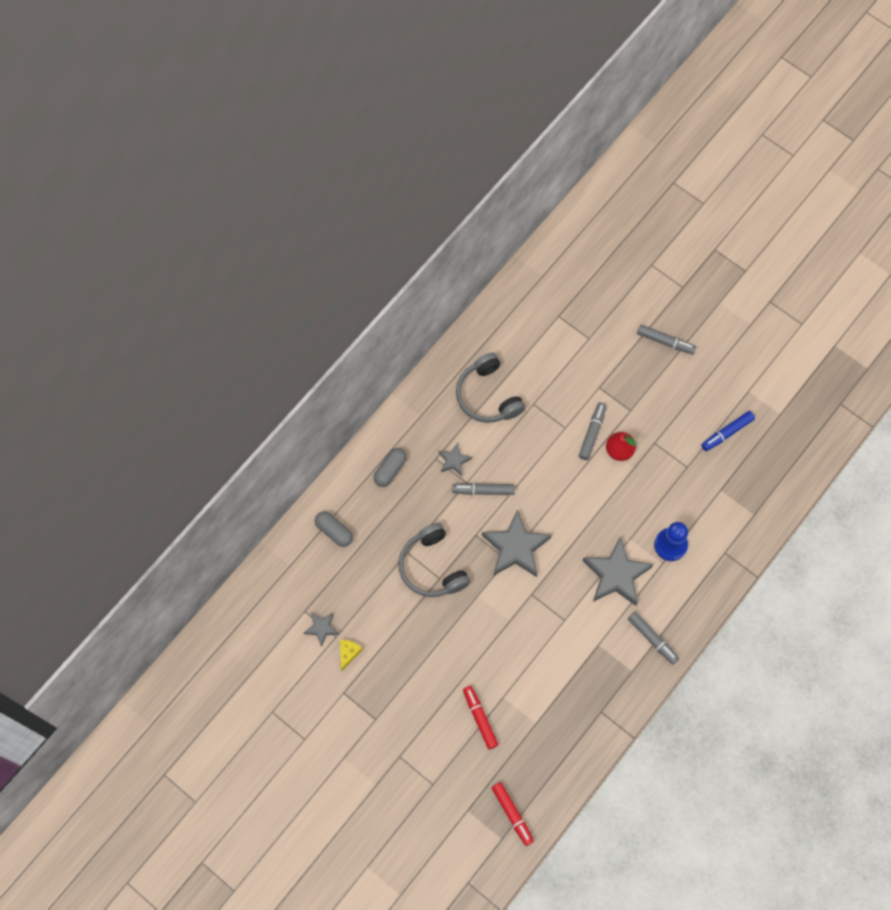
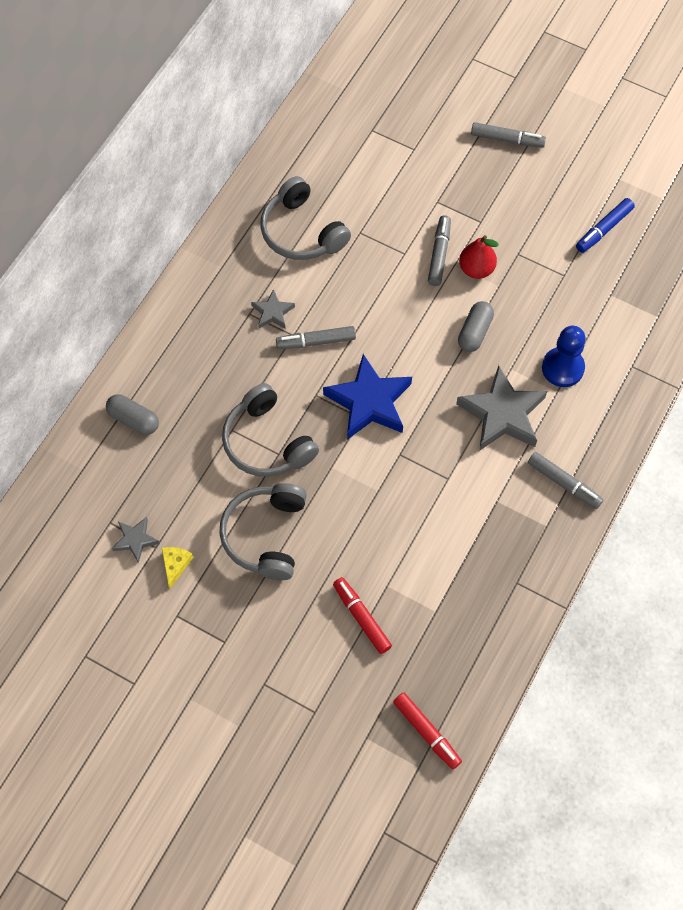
camera: 10 degrees left, 5 degrees down
(390, 470) = (194, 336): grey capsule -> grey capsule (474, 332)
(419, 641) = (266, 535): none -> grey headphones
(516, 547) = (369, 402): grey star -> blue star

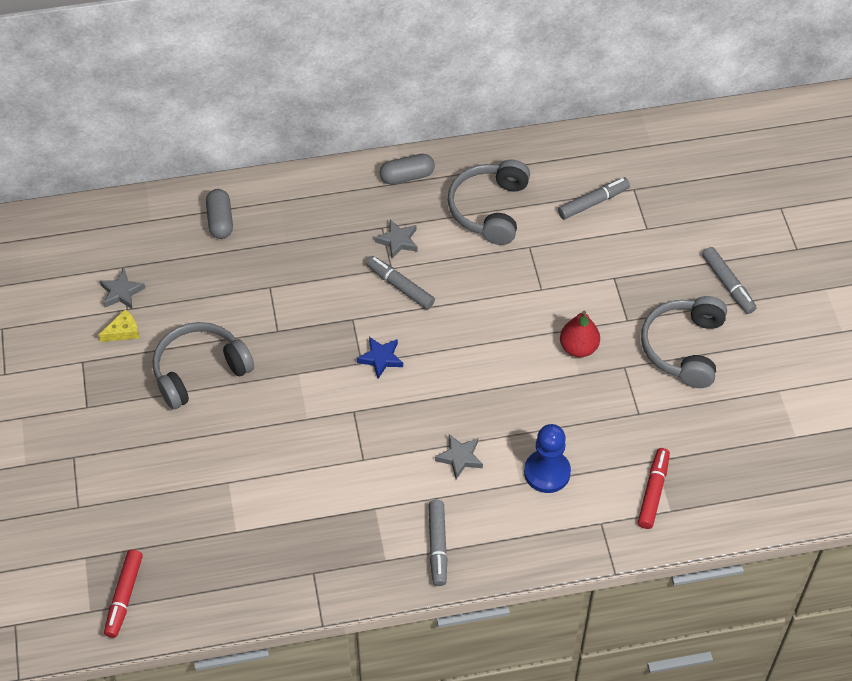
camera: 50 degrees right, 10 degrees down
(267, 442) = (281, 316): grey headphones -> grey headphones (684, 348)
(361, 618) = (185, 483): red marker -> red marker (653, 492)
(369, 402) = (381, 358): blue star -> blue star, size x0.50
(439, 254) = (565, 313): grey marker -> grey marker (593, 202)
(474, 332) = (517, 386): grey capsule -> grey capsule (407, 176)
(502, 414) = (460, 457): grey star -> grey star, size x0.50
(604, 229) = (715, 412): blue marker -> none

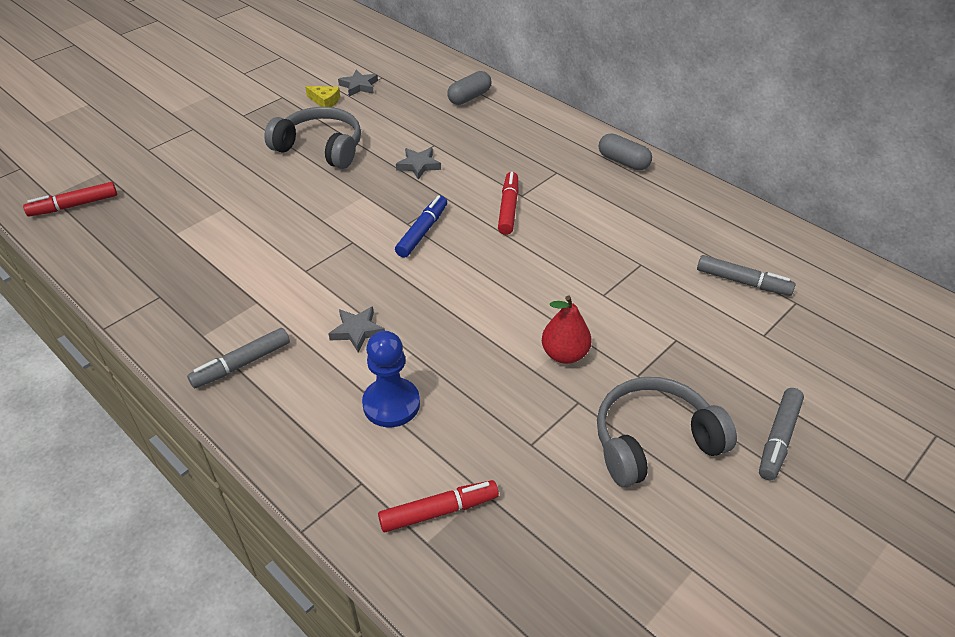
camera: 55 degrees right, 10 degrees down
(381, 358) = (422, 232): blue star -> blue marker
(398, 241) = (553, 186): grey star -> grey star (418, 165)
(400, 286) = (508, 208): grey marker -> red marker
(490, 209) = (650, 221): grey headphones -> none

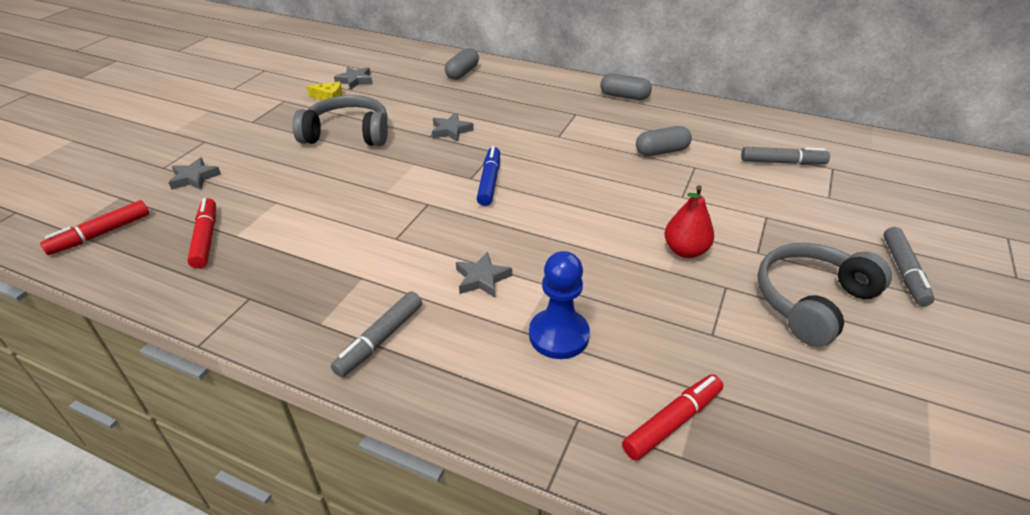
camera: 20 degrees left, 5 degrees down
(168, 166) = (194, 178): none -> grey star
(508, 208) = (554, 148): red marker -> red marker (206, 239)
(618, 238) = (661, 151): none -> grey capsule

